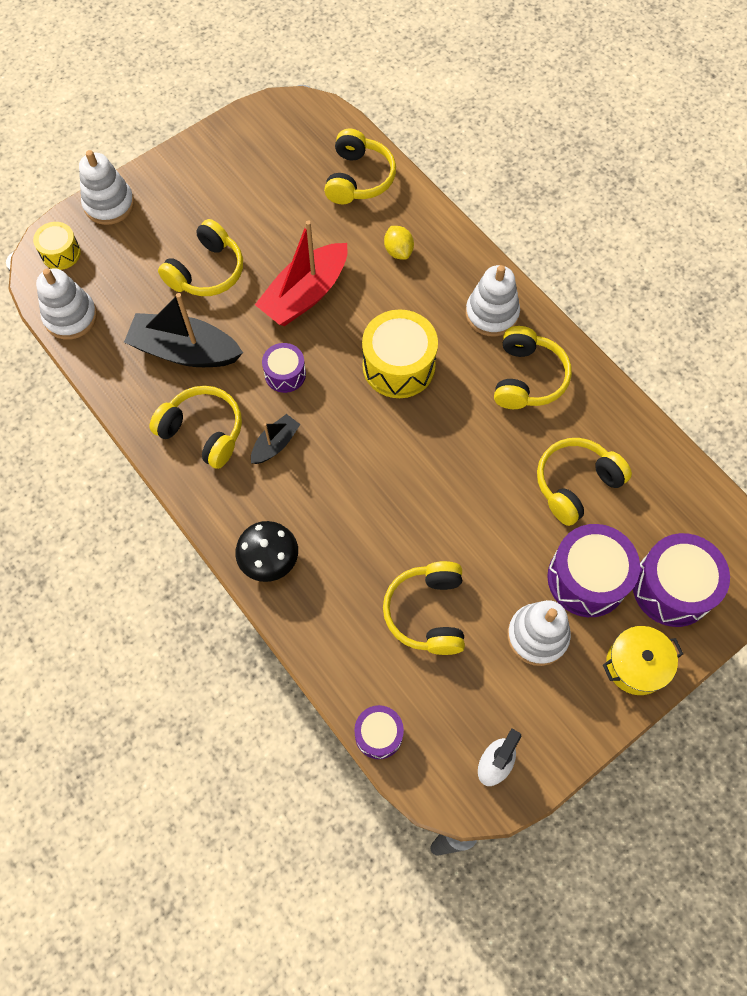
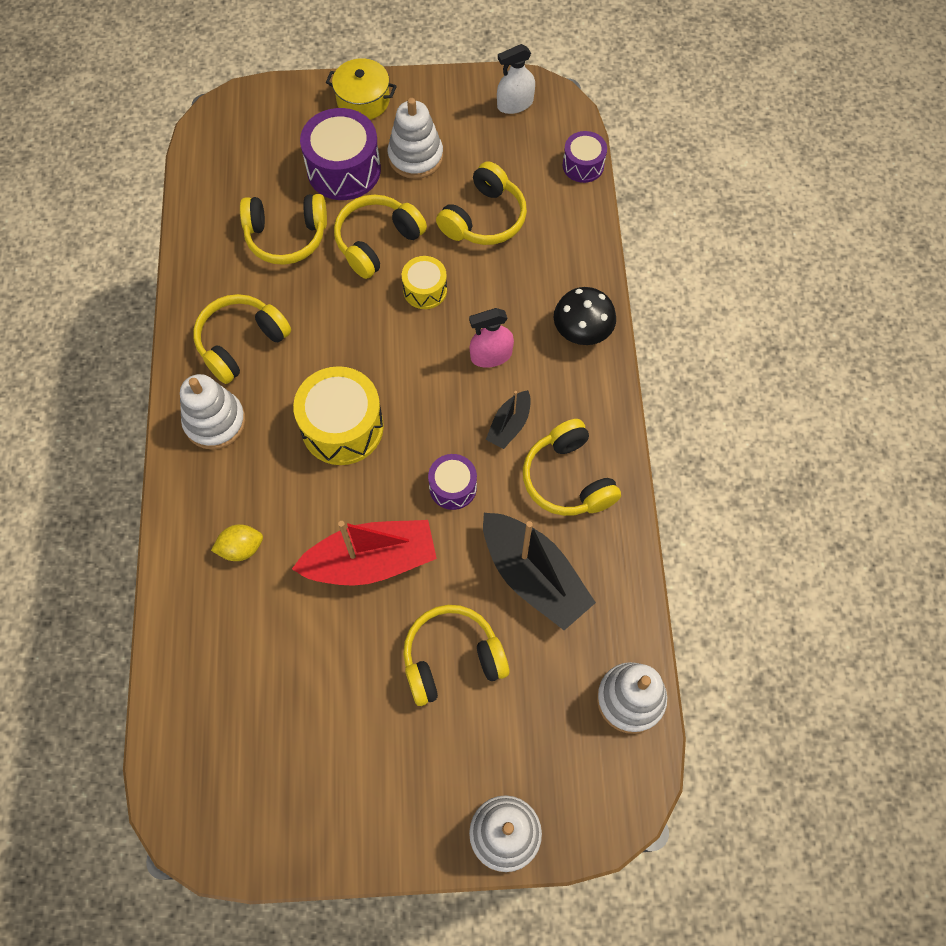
camera: 145 degrees left, 0 degrees up
(61, 253) = (598, 797): yellow drum -> yellow drum (425, 290)
(275, 444) = (509, 425): black boat -> black boat turned 45 degrees counterclockwise
(329, 490) = (491, 355): none -> pink spray bottle
(358, 178) = (206, 669): yellow headphones -> yellow headphones (377, 242)
(398, 251) = (241, 548): yellow lemon -> yellow lemon turned 60 degrees clockwise
(672, 588) = (288, 128): purple drum -> none

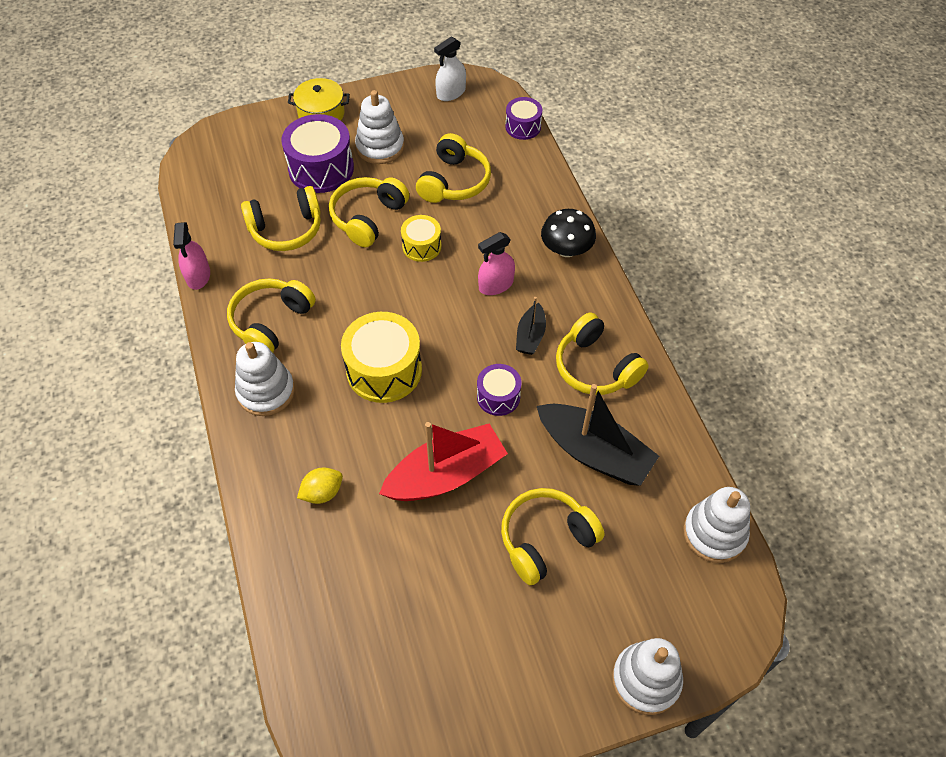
camera: 15 degrees left, 10 degrees down
(180, 271) = (198, 276): none -> pink spray bottle

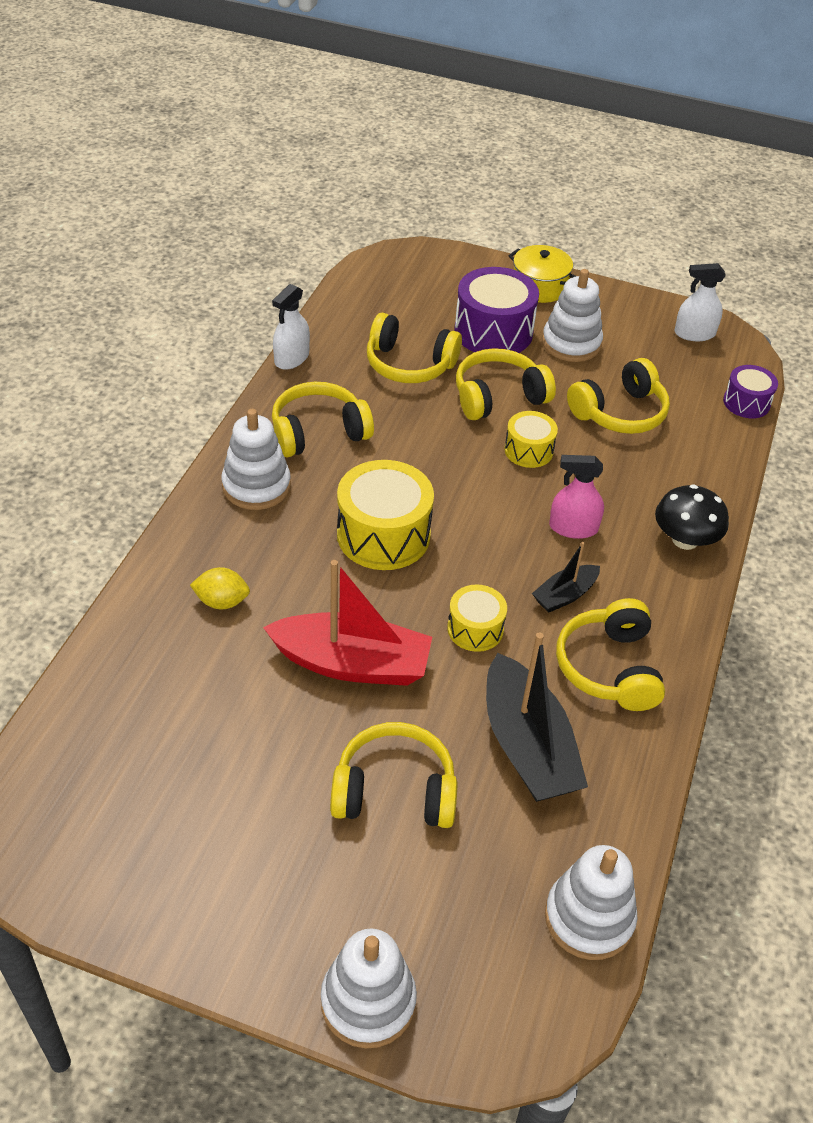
camera: 35 degrees right, 10 degrees down
(198, 276) = (291, 358): pink spray bottle -> white spray bottle
(498, 396) = (475, 629): purple drum -> yellow drum

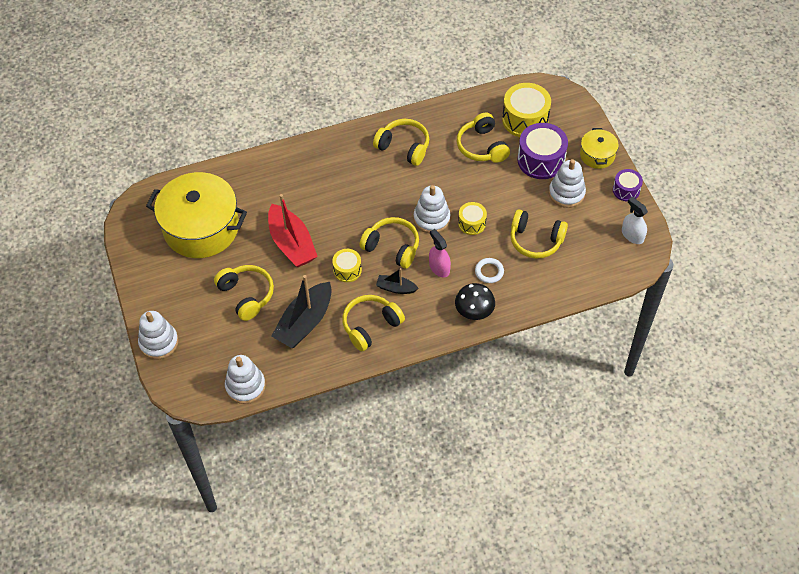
camera: 55 degrees right, 10 degrees up
(183, 765) = (201, 228): none -> yellow pot
(222, 601) = (282, 184): yellow lemon -> none
(256, 486) = (351, 150): white stacking toy -> white stacking toy (431, 218)
(291, 358) = (439, 106): white spray bottle -> none
(383, 535) = (367, 208): yellow drum -> yellow drum (525, 119)
(498, 397) = (496, 191): yellow headphones -> yellow headphones (392, 247)
(629, 484) = (489, 272): none -> white ring
(746, 402) = (600, 284): purple drum -> purple drum (626, 190)

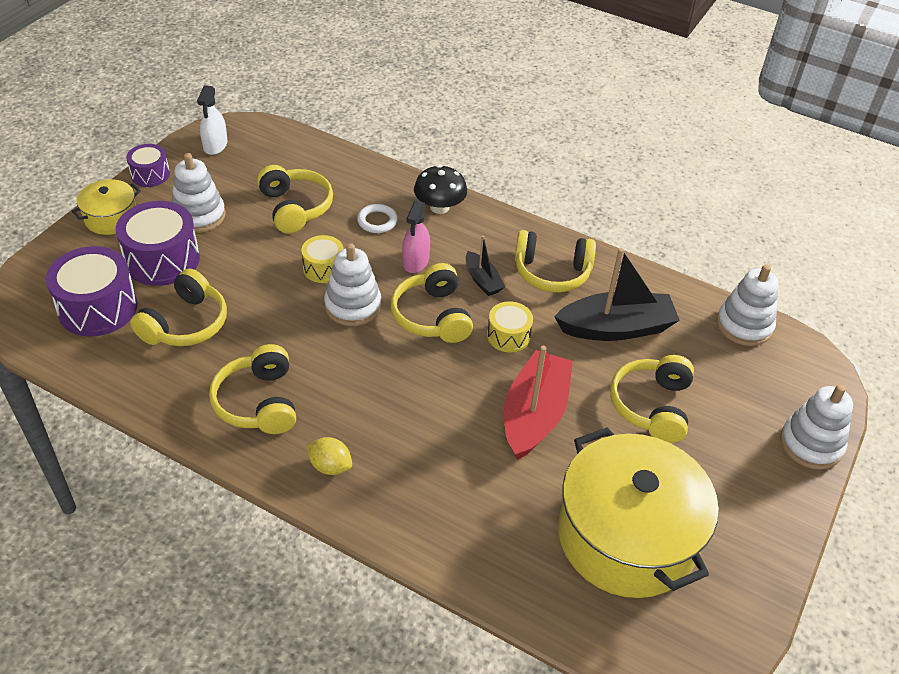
camera: 135 degrees left, 10 degrees down
(342, 151) = (330, 466): none -> yellow lemon
(525, 119) = (98, 308): yellow drum -> purple drum

